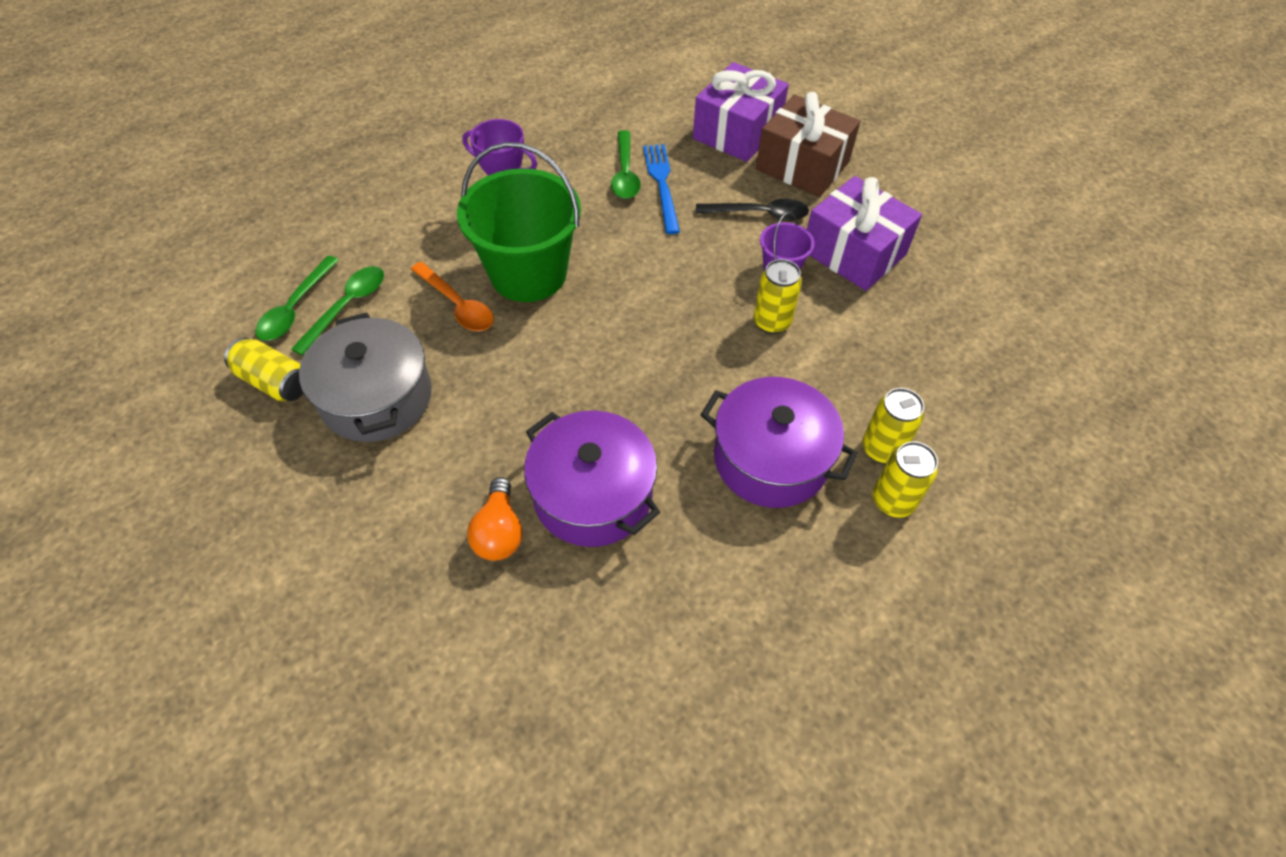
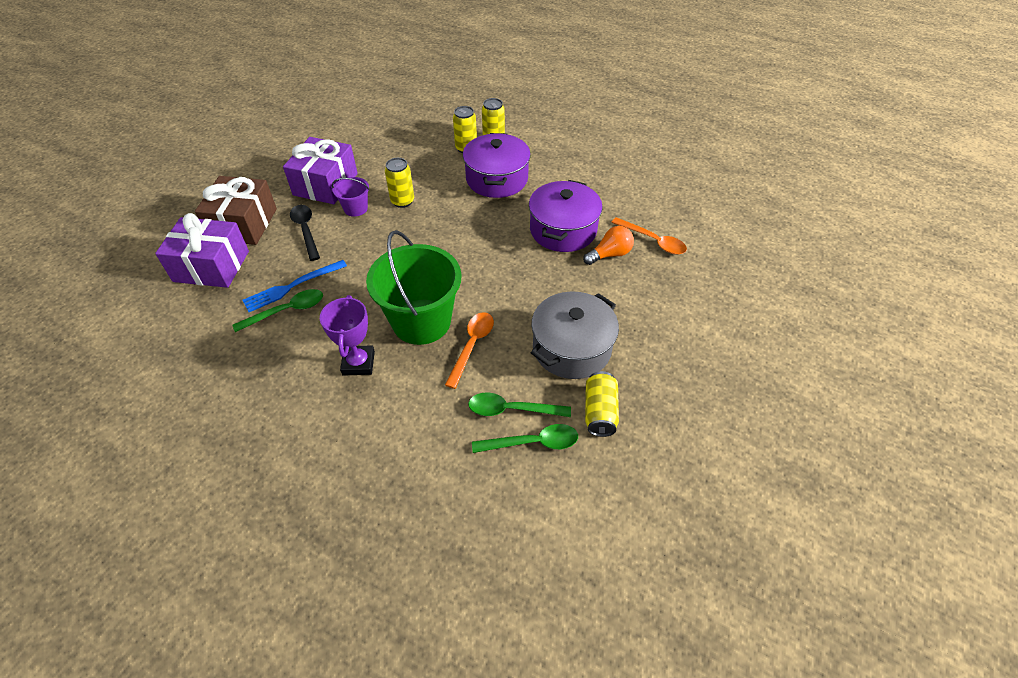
camera: 115 degrees left, 5 degrees down
(485, 617) = (653, 241): none -> orange spoon

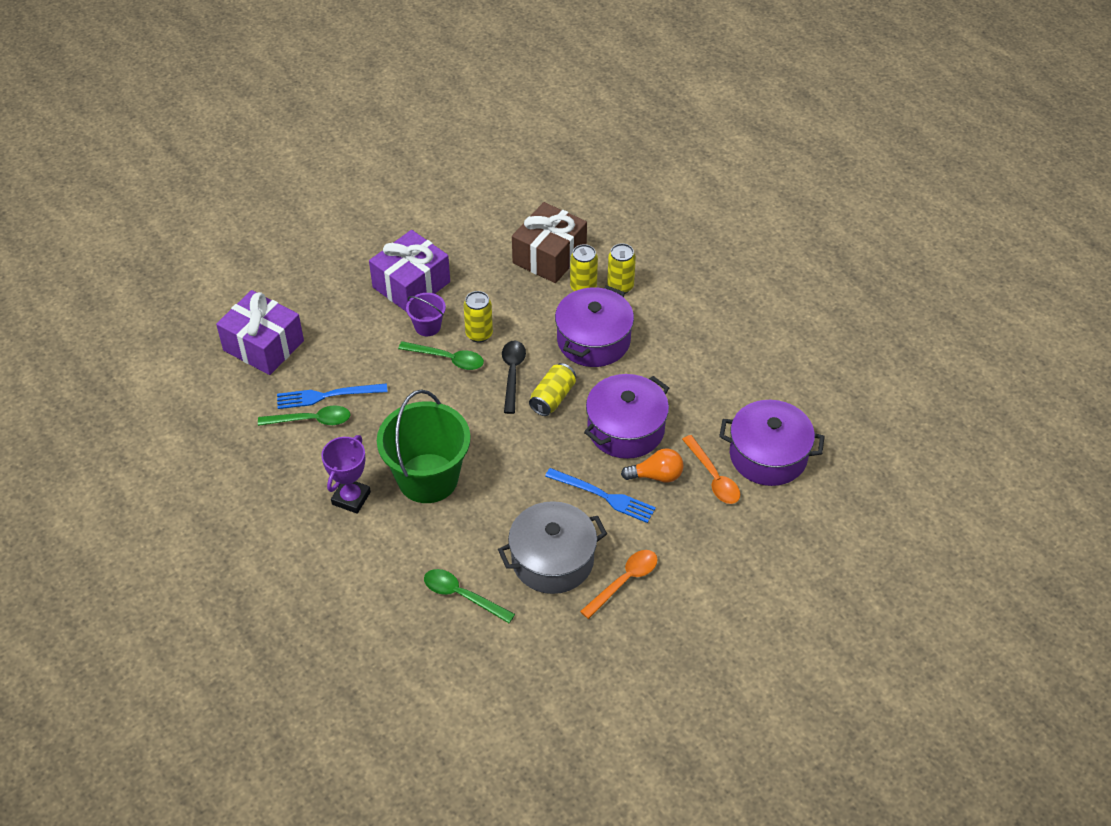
camera: 25 degrees right, 0 degrees up
(243, 224) = (311, 306): brown gift -> brown gift (549, 256)
(306, 230) = (367, 336): black spoon -> black spoon (512, 374)
(472, 346) = (461, 521): orange spoon -> orange spoon (624, 581)
(532, 443) = (463, 632): green spoon -> green spoon (447, 359)
(579, 283) = (603, 496): none -> blue fork
(600, 411) = (539, 629): yellow can -> yellow can (552, 398)
(680, 213) = (768, 455): none -> purple pot

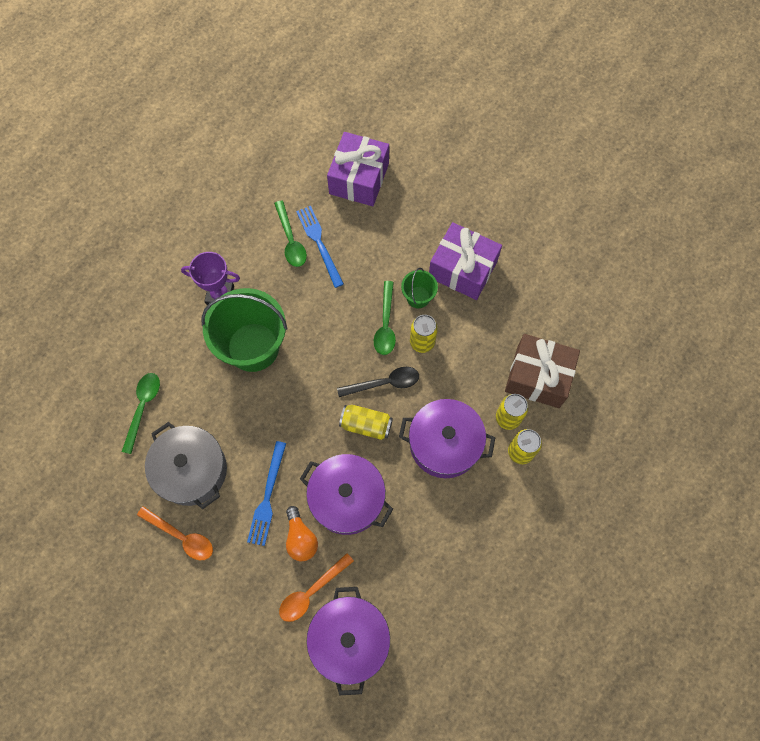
camera: 75 degrees right, 20 degrees up
(427, 326) = (418, 297): purple bucket -> green bucket

